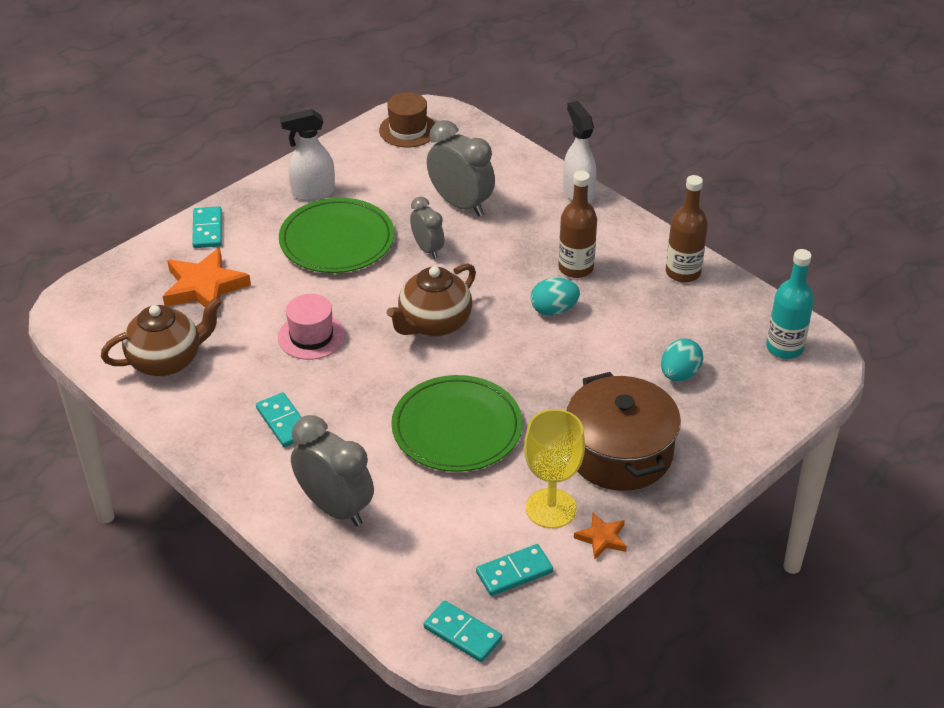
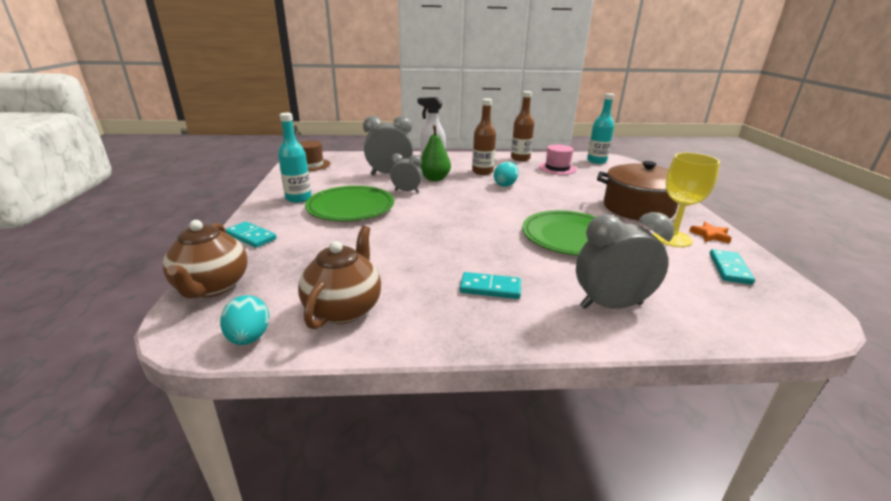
camera: 50 degrees left, 15 degrees down
(204, 287) = (299, 260): orange star -> none
(311, 336) = (419, 245): pink hat -> pink hat (557, 168)
(312, 193) = (298, 198): white spray bottle -> turquoise bottle
(434, 324) = (469, 210): brown teapot -> brown teapot (212, 287)
(462, 633) = (792, 309): turquoise domino -> none
(495, 245) = (434, 179): none -> green pear
(679, 374) = (590, 180): turquoise egg -> turquoise egg (249, 338)

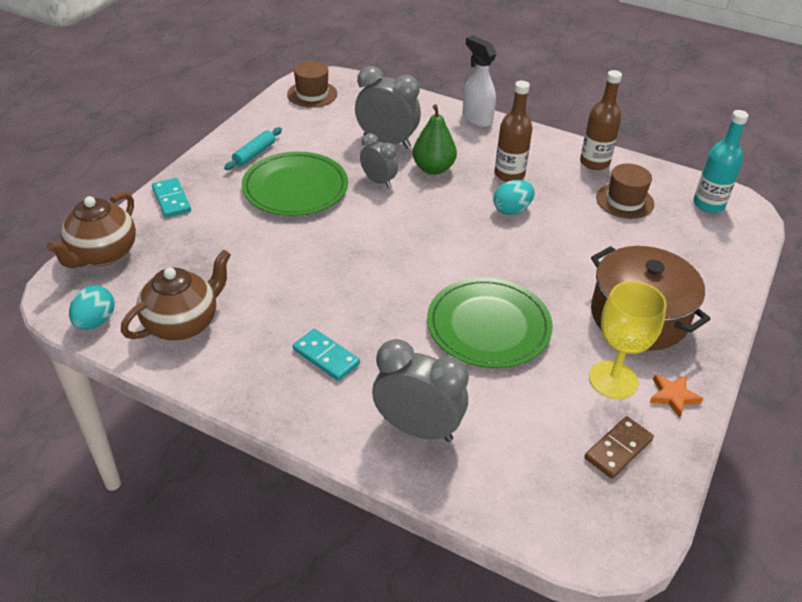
camera: 30 degrees right, 15 degrees up
(298, 198) = (254, 154): turquoise bottle -> turquoise rolling pin
(557, 168) = (624, 201): pink hat -> brown hat
(729, 269) = (618, 449): turquoise domino -> brown domino

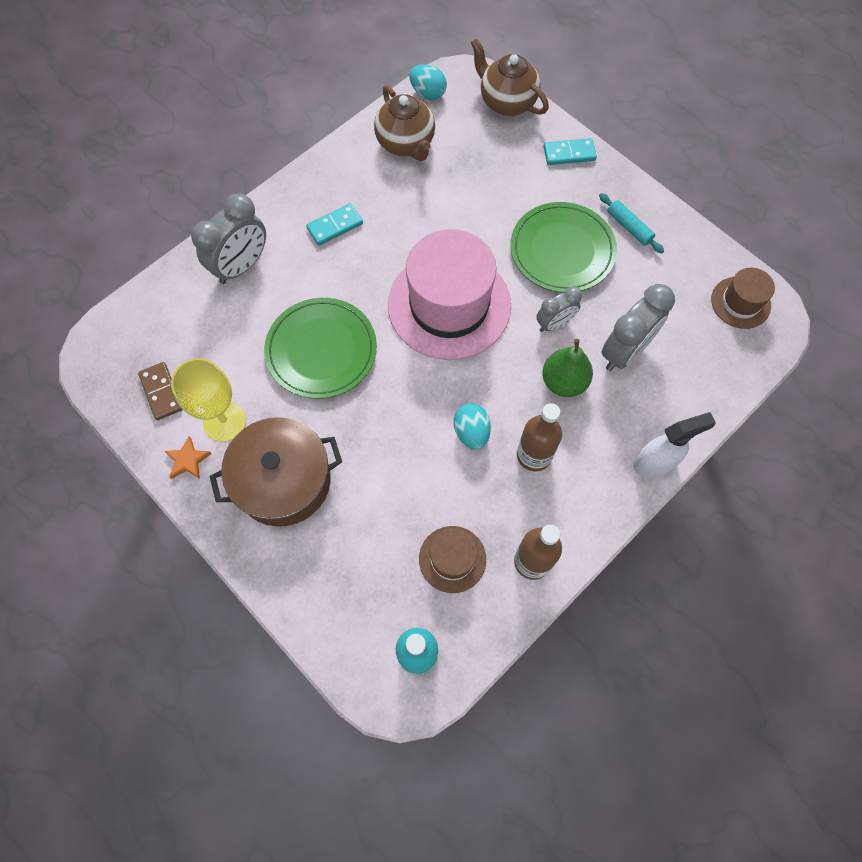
camera: 110 degrees right, 25 degrees up
(389, 247) = (449, 305): none -> pink hat

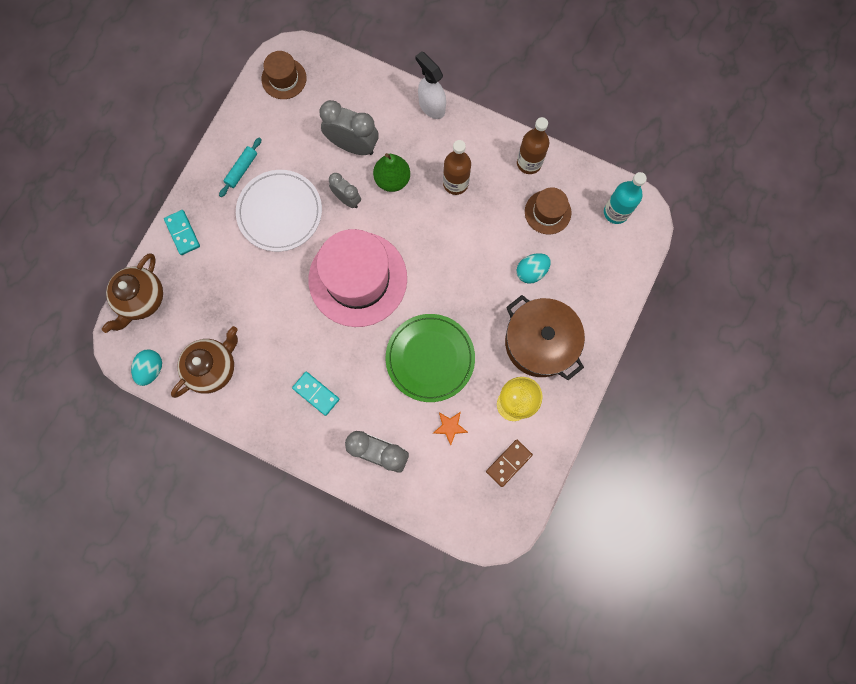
camera: 110 degrees left, 10 degrees up
(188, 460) = (552, 417): orange star -> orange star (450, 427)
(471, 432) = (454, 229): turquoise egg -> turquoise egg (531, 271)
(562, 250) = (280, 212): green plate -> white plate

